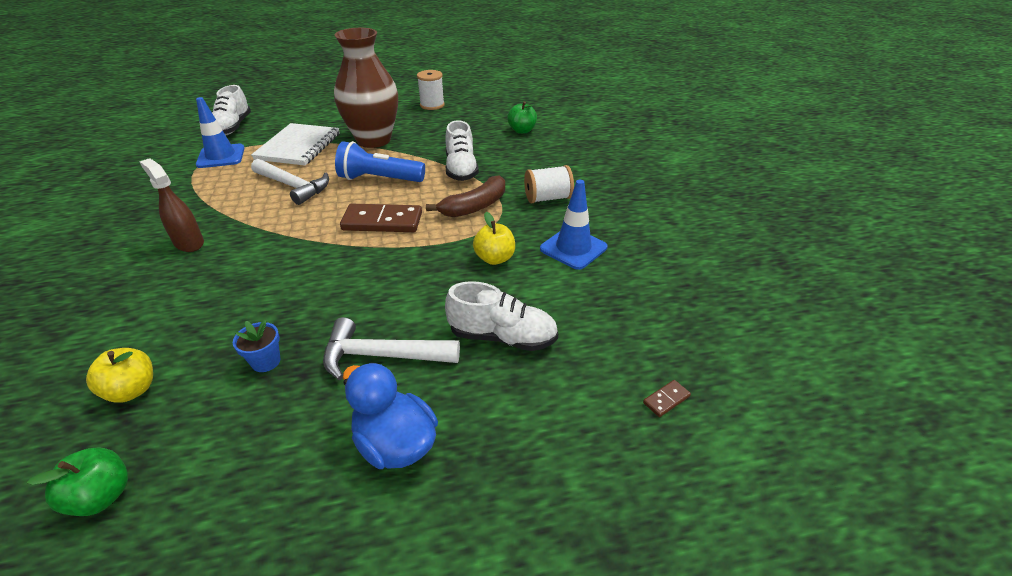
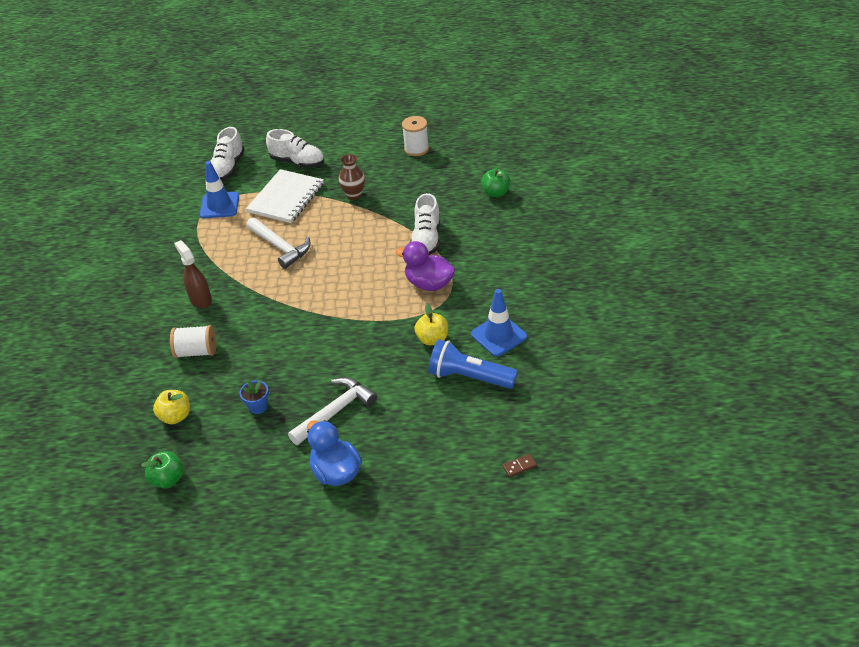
camera: 15 degrees right, 5 degrees up
(374, 140) = (354, 195): brown vase -> brown vase, size x0.47
(379, 179) = (353, 245): blue flashlight -> blue flashlight (469, 377)
(382, 222) = (350, 293): brown domino -> none
(382, 356) = (335, 411): white hammer -> white hammer turned 120 degrees clockwise
(475, 206) = (429, 284): brown banana -> purple duck
(502, 337) = (421, 407): white shoe -> white shoe (297, 162)
(547, 198) = (494, 280): white spool -> white spool (196, 351)

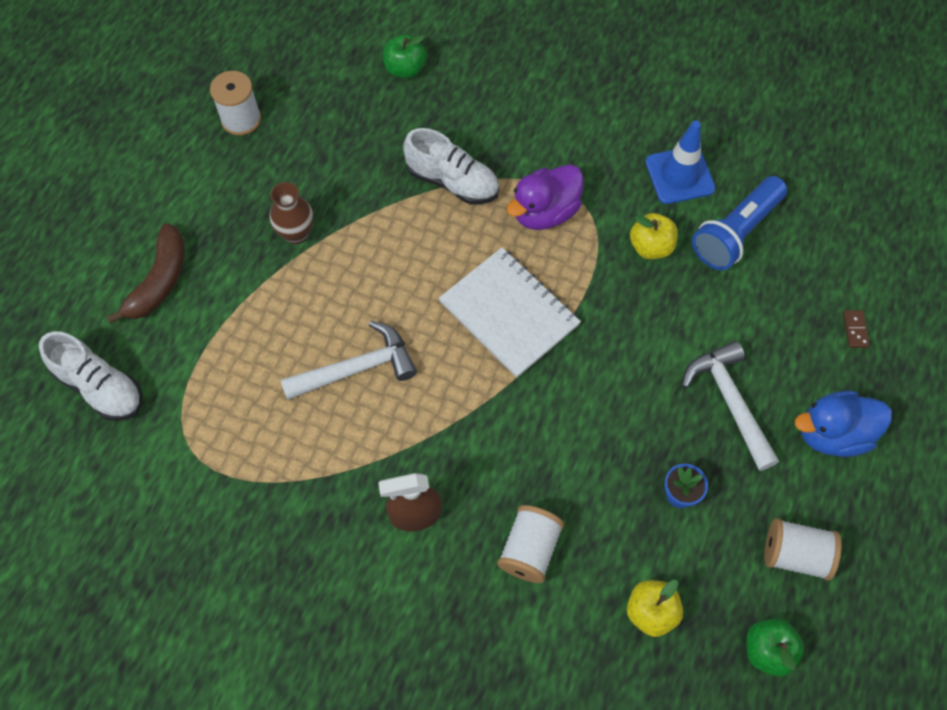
camera: 70 degrees left, 20 degrees up
(219, 205) = (195, 426): blue traffic cone -> none
(238, 475) = (795, 554): none -> white spool
(286, 198) = (242, 325): white notebook -> white notebook (509, 314)
(297, 162) = (160, 281): white shoe -> brown banana
(519, 466) = (895, 239): brown domino -> brown domino (855, 330)

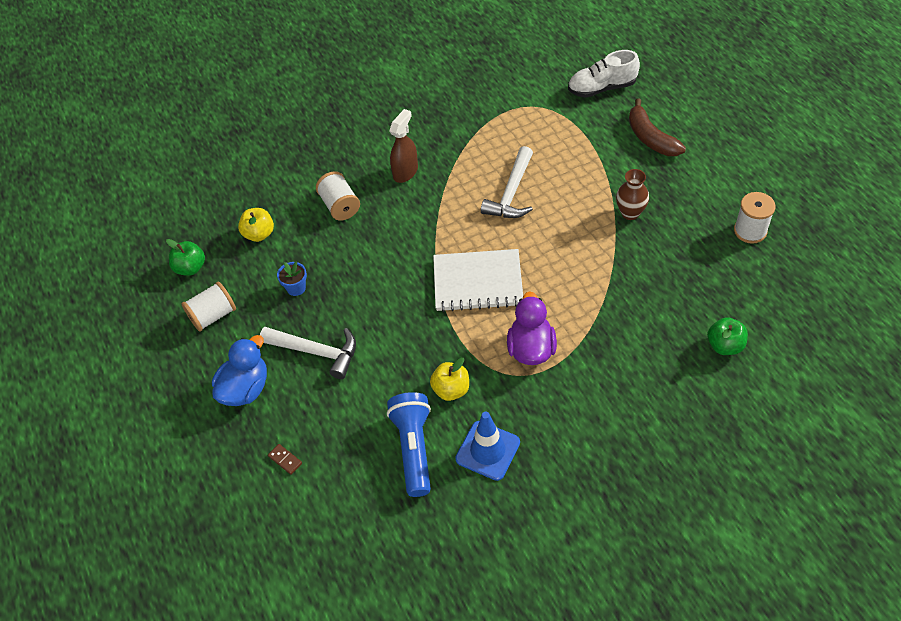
camera: 135 degrees right, 10 degrees down
(452, 182) = (600, 313): white shoe -> none

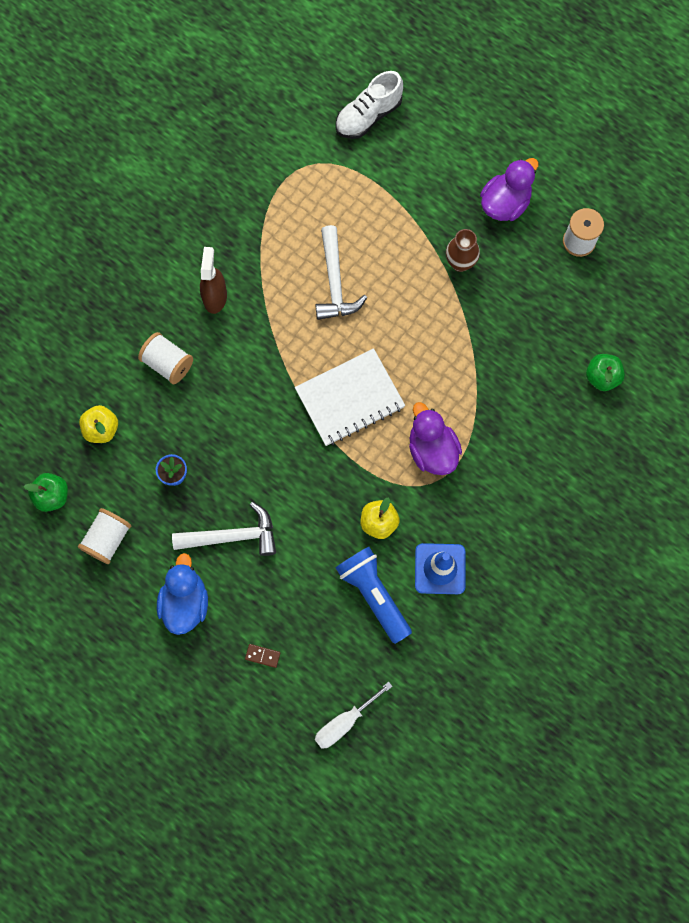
camera: 30 degrees left, 20 degrees up
(325, 550) = (344, 722): none -> white screwdriver
(650, 138) = (443, 164): brown banana -> none
(692, 182) = (505, 204): none -> purple duck

